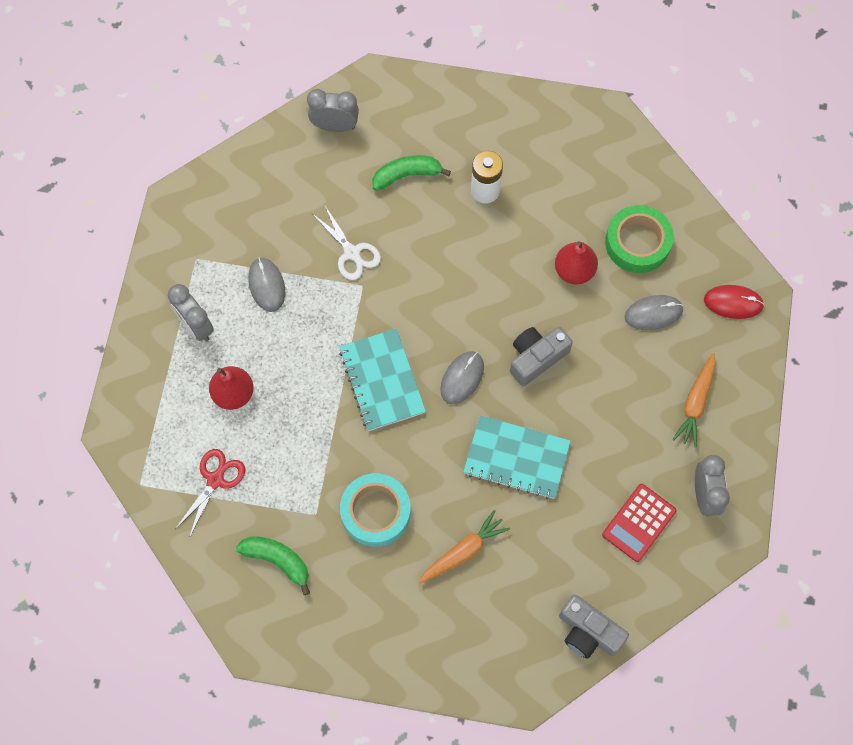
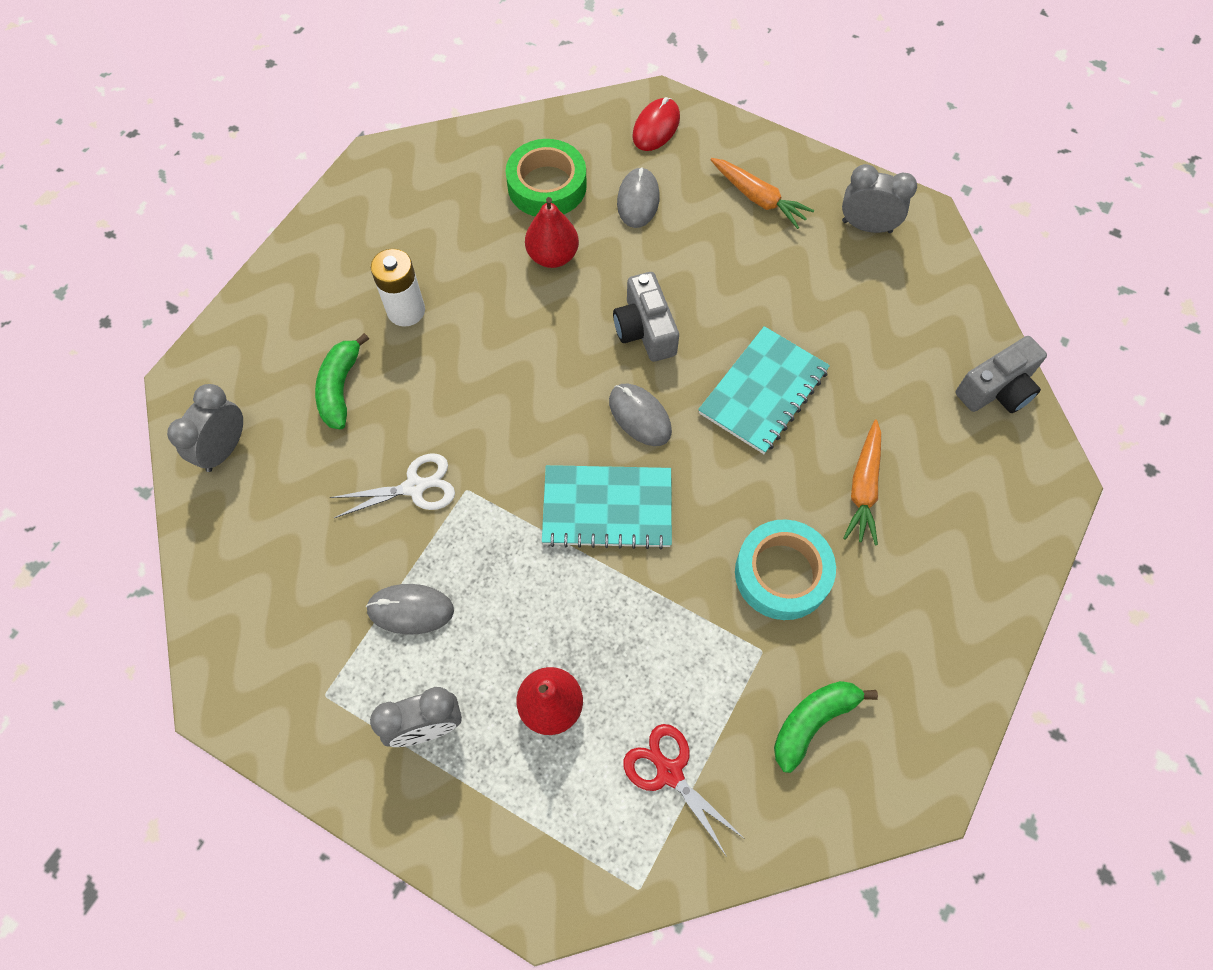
camera: 70 degrees left, 5 degrees down
(463, 551) = (863, 488): orange carrot -> orange carrot turned 150 degrees counterclockwise
(639, 523) = (880, 297): red calculator -> none

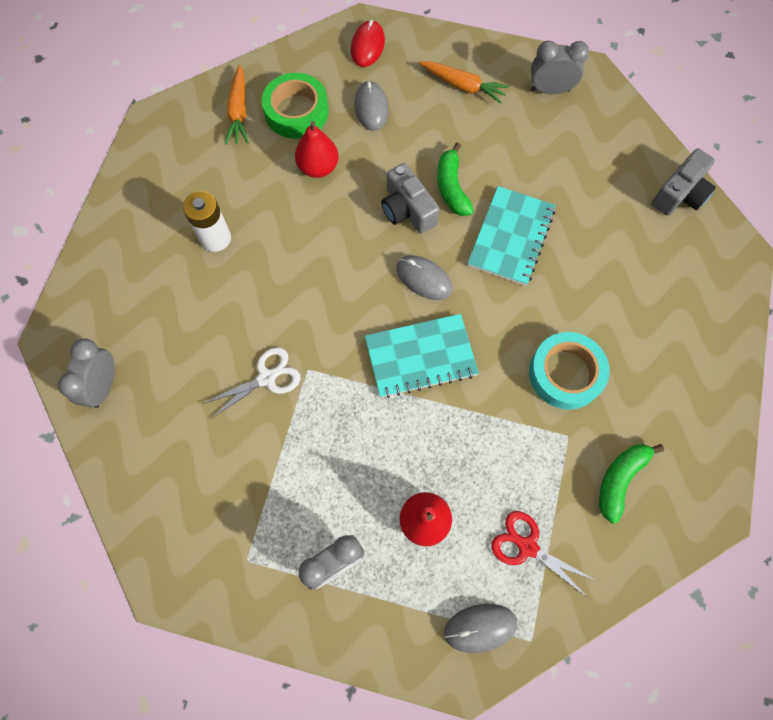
camera: 15 degrees left, 5 degrees up
(340, 388) = (182, 313): green banana -> green banana (452, 187)
(410, 610) = (293, 475): grey mouse -> grey mouse (480, 628)
(863, 488) = (605, 293): orange carrot -> orange carrot (239, 111)

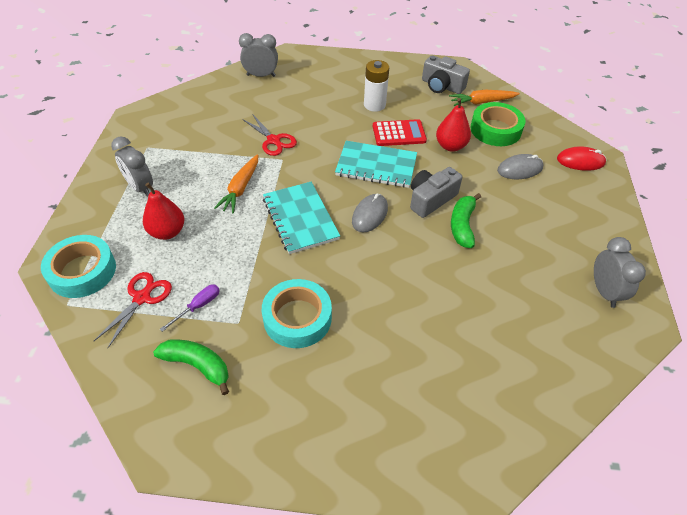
camera: 80 degrees right, 20 degrees down
(266, 378) = (273, 140): white scissors -> red scissors
(283, 220) = (399, 133): none -> red calculator
(452, 187) = (462, 225): green banana -> green banana turned 60 degrees counterclockwise
(463, 86) = (573, 225): orange carrot -> orange carrot (240, 188)
(480, 628) = (82, 271): grey mouse -> turquoise tape
(511, 237) = (426, 270): turquoise notebook -> turquoise notebook (376, 166)
(544, 480) = (198, 306): none -> purple screwdriver
(680, 194) = (527, 419): grey camera -> grey camera (442, 86)

